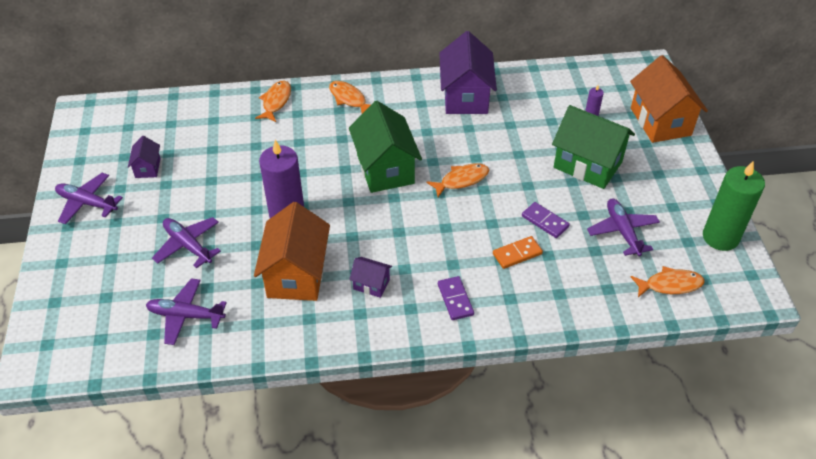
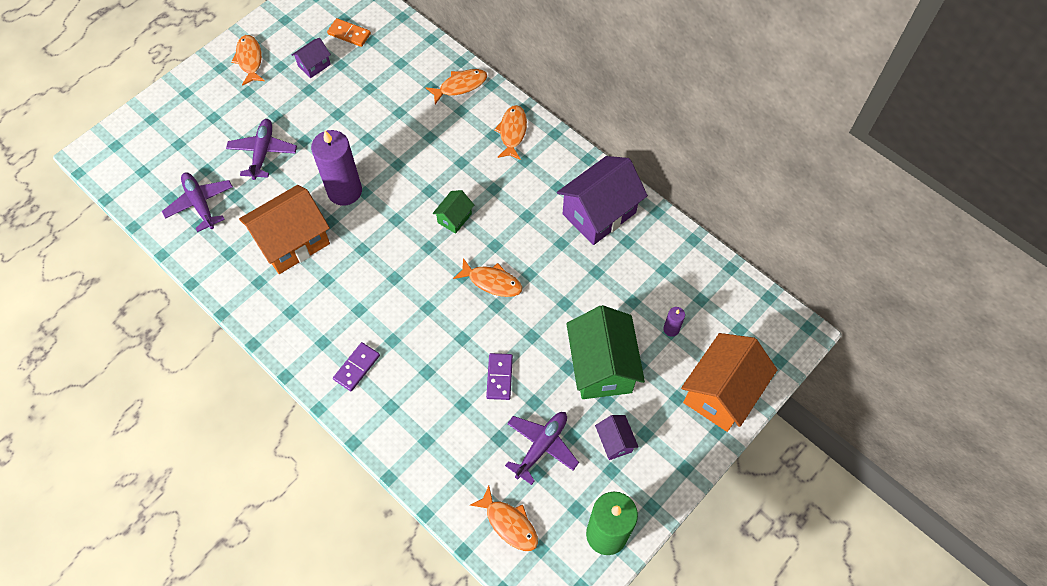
camera: 50 degrees right, 15 degrees up
(87, 203) = (249, 60): purple plane -> orange fish
(371, 284) = (324, 298): purple house -> purple house (614, 442)
(385, 169) = (454, 218): green house -> green house, size x0.48
(517, 254) = (443, 380): orange domino -> orange domino (349, 34)

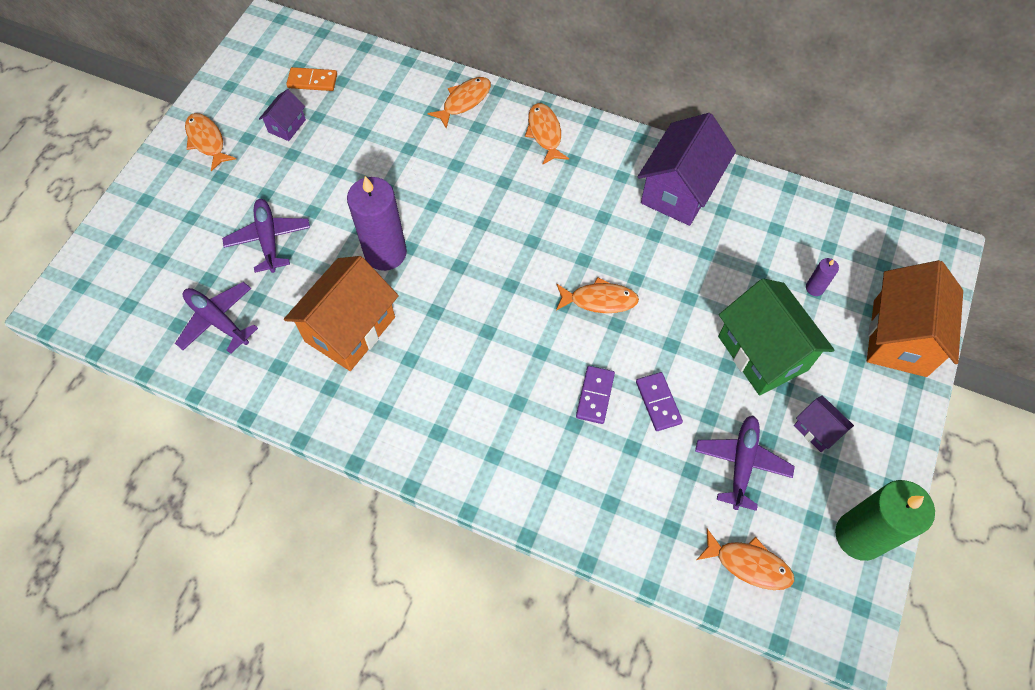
camera: 20 degrees left, 0 degrees up
(357, 367) = (491, 447): purple domino -> purple domino (595, 395)
(454, 218) = (525, 244): green house -> none

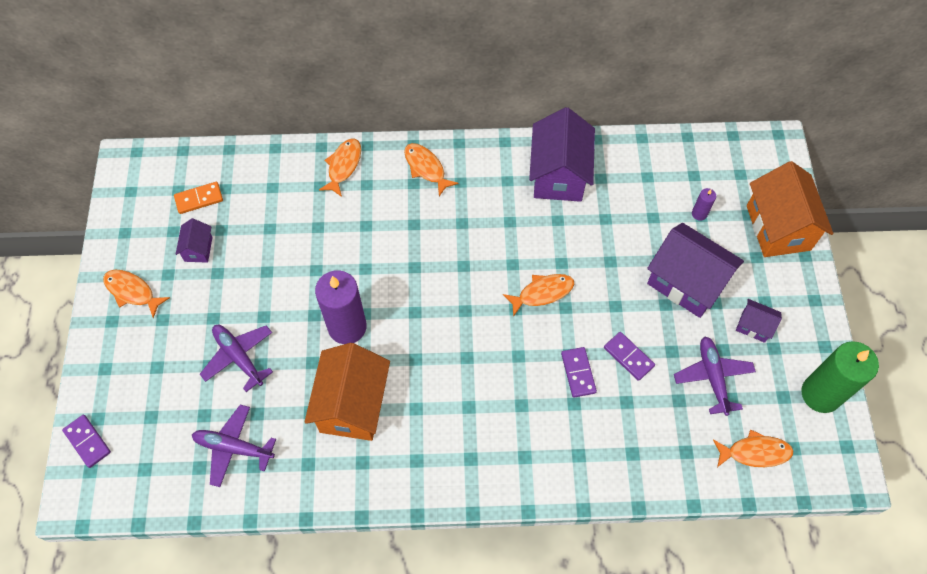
camera: 25 degrees left, 0 degrees up
(93, 258) = (87, 441): none -> purple domino
(762, 353) = (686, 282): green house -> purple house

